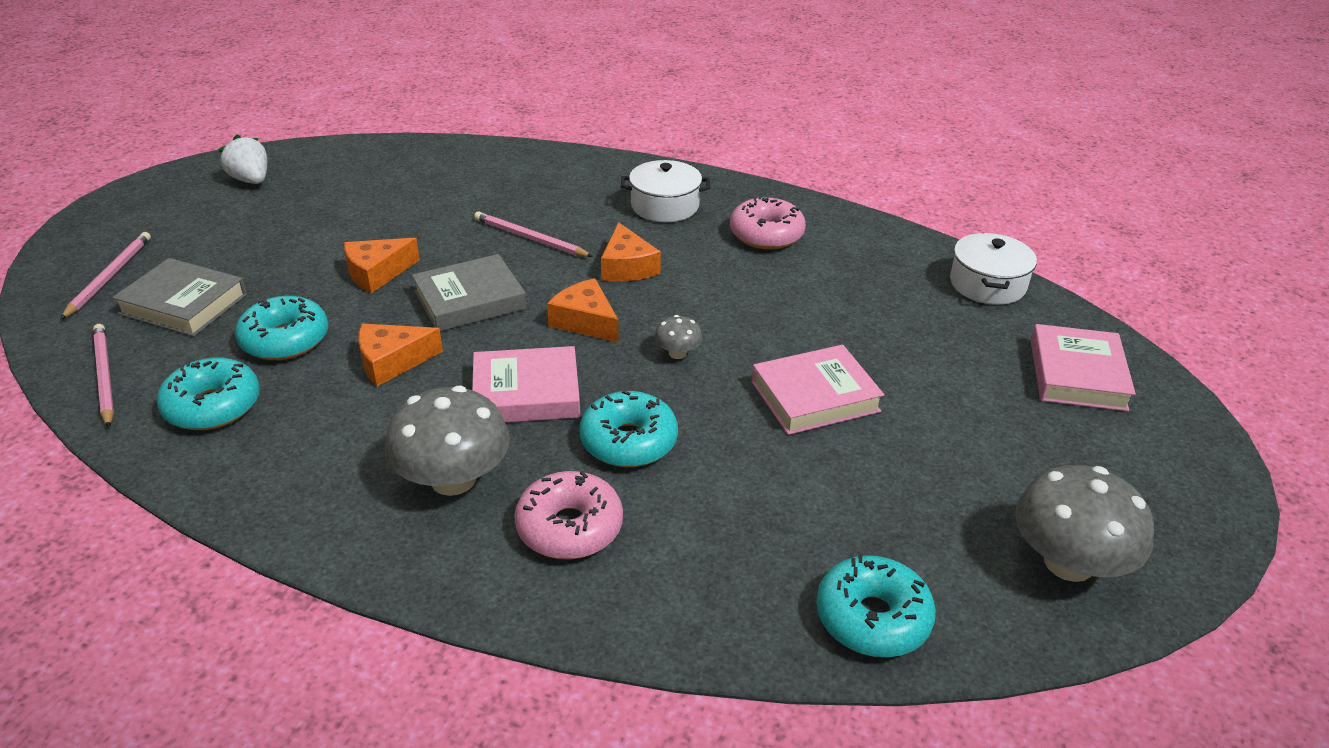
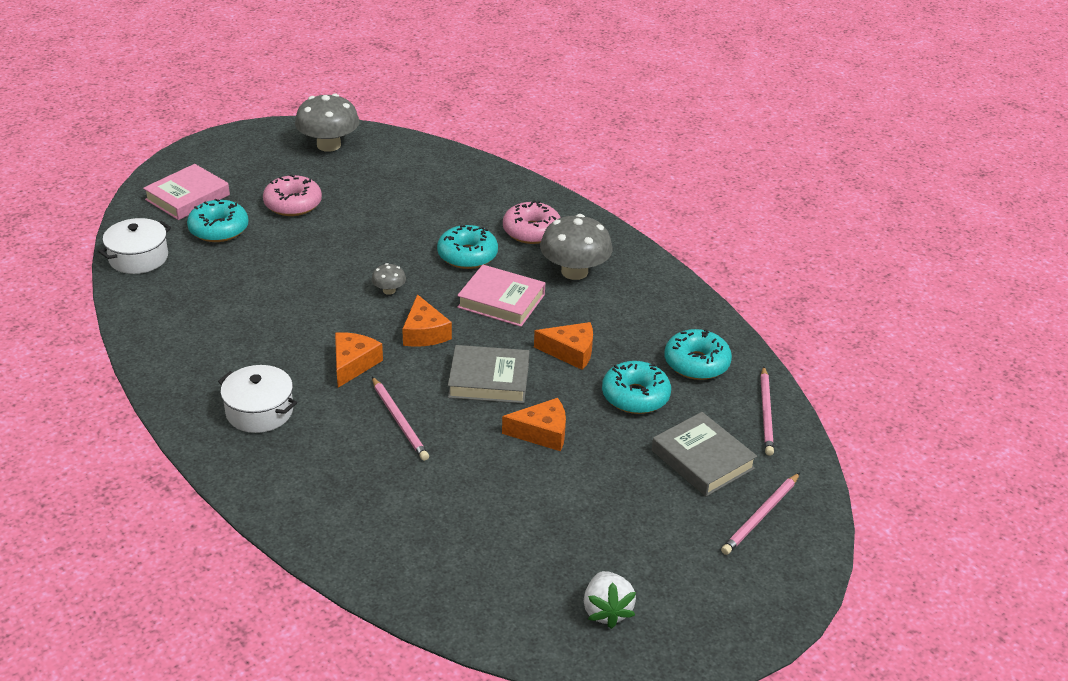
camera: 150 degrees left, 0 degrees up
(766, 234) = (220, 351): pink donut -> pink donut (293, 204)
(815, 396) = (342, 239): pink book -> none
(872, 618) = (434, 160): turquoise donut -> turquoise donut (219, 229)

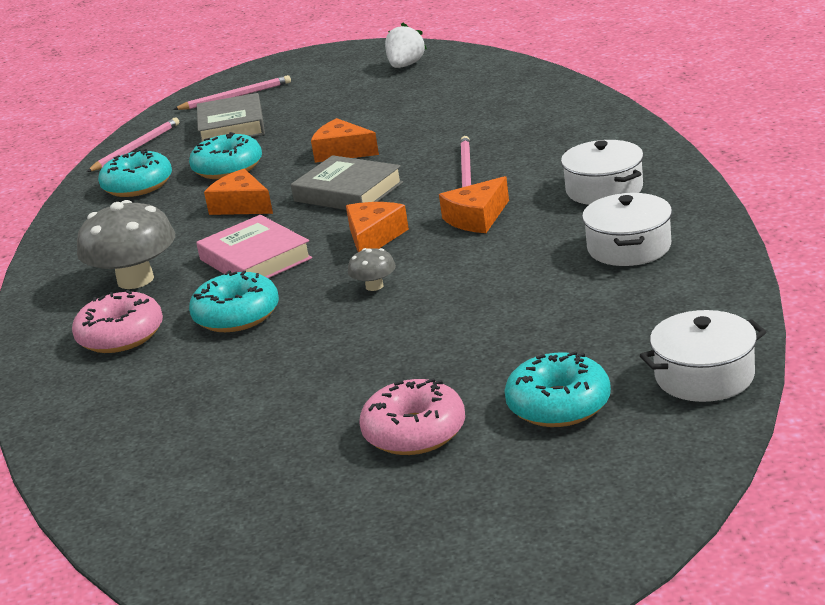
camera: 145 degrees left, 10 degrees down
(187, 197) = (588, 476): pink book -> none
(216, 349) = (629, 247): none -> white pot
(329, 145) = (263, 553): grey mushroom -> none

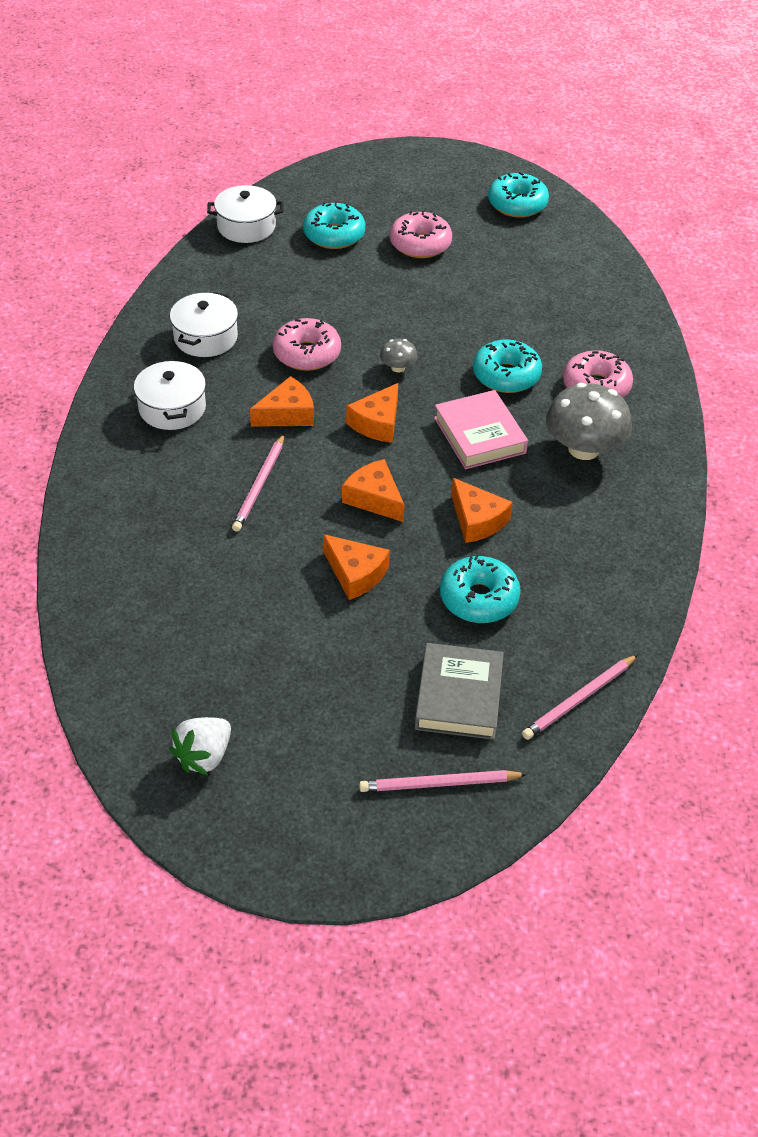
camera: 170 degrees left, 20 degrees up
(138, 185) = (578, 608): turquoise donut -> turquoise donut (517, 204)
(348, 192) = (374, 498): grey book -> orange cheese
(493, 268) = (307, 354): none -> pink donut

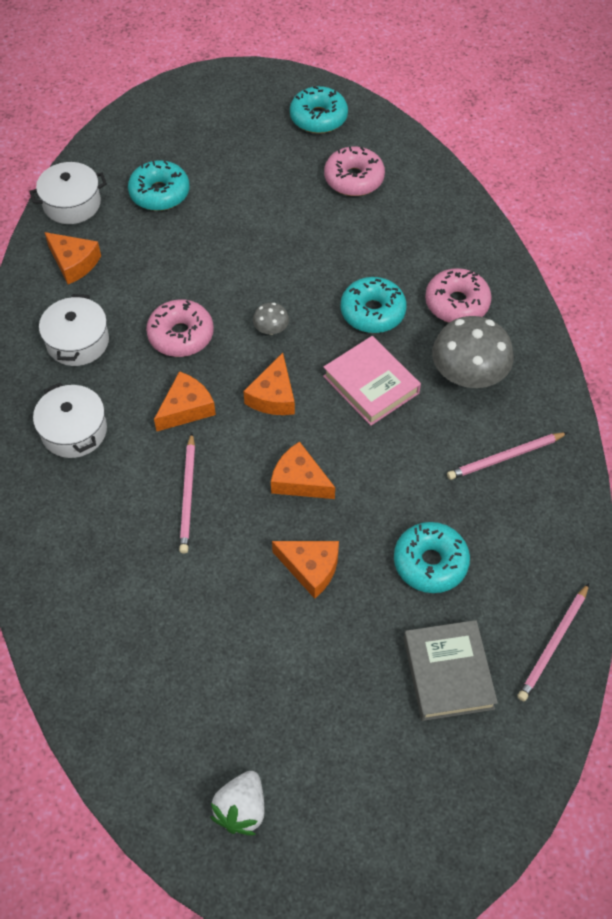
camera: 15 degrees left, 10 degrees up
(420, 244) = (244, 184): pink donut -> pink donut (354, 179)
(439, 784) = (463, 771): pink pencil -> pink pencil (505, 457)
(477, 520) = (400, 478): orange cheese -> orange cheese (74, 263)

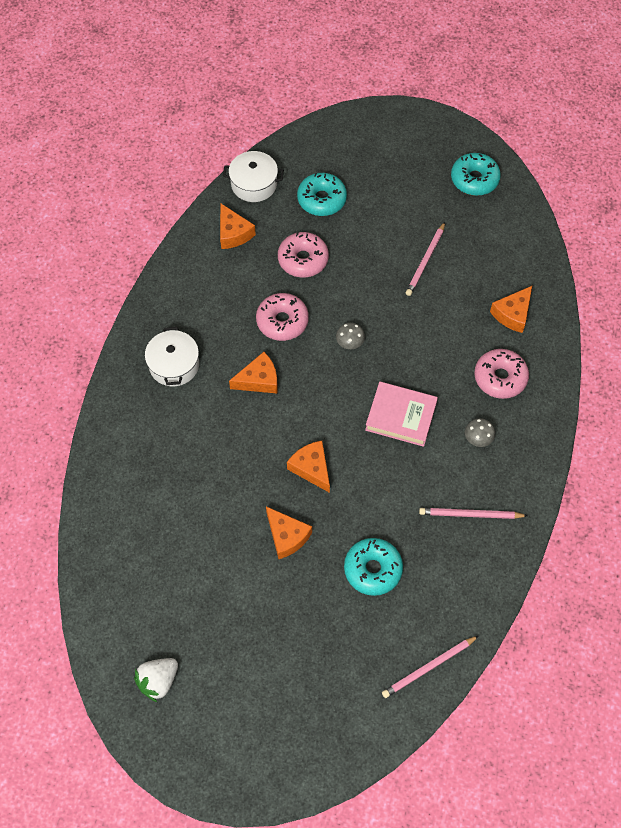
camera: 25 degrees right, 5 degrees up
(78, 341) = (207, 297): white pot -> none
(188, 495) = (229, 446): pink pencil -> pink pencil (425, 260)
(273, 396) = (325, 396): orange cheese -> orange cheese (512, 314)
(354, 179) = (475, 243): pink donut -> pink donut (303, 260)
(371, 384) = (401, 416): pink book -> pink book turned 60 degrees counterclockwise
(372, 312) = (432, 359): turquoise donut -> none
(448, 673) = (343, 653): grey book -> none
(468, 374) = (478, 438): grey mushroom -> grey mushroom, size x0.47

